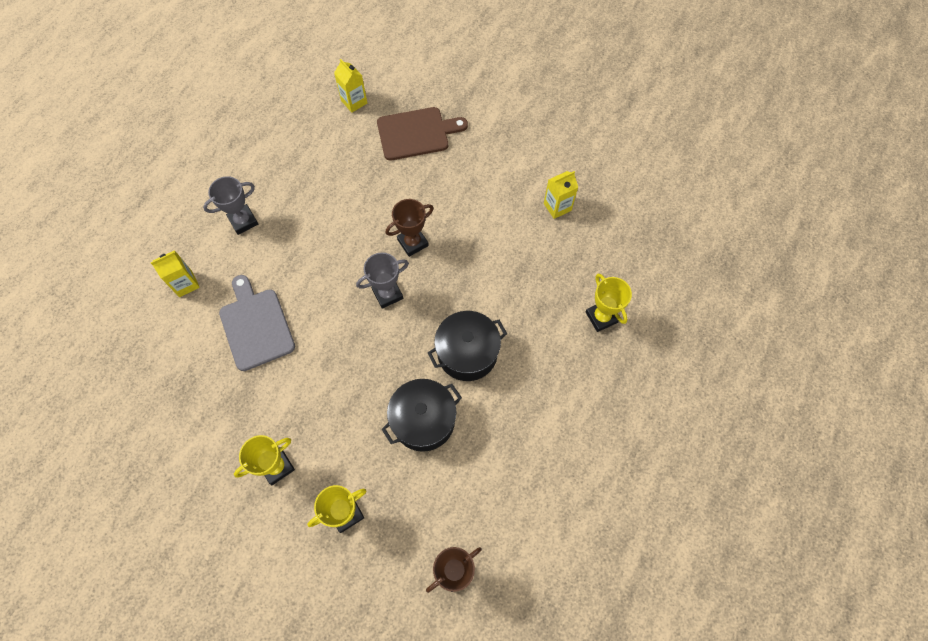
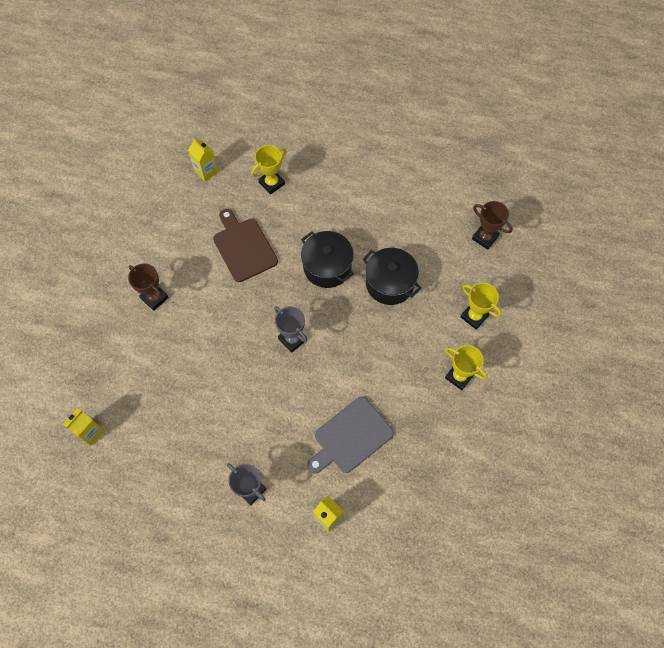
camera: 105 degrees left, 0 degrees up
(413, 242) = (238, 333): brown trophy -> brown trophy (154, 298)
(416, 133) = (120, 362): brown cutting board -> brown cutting board (243, 247)
(557, 207) = (178, 230): yellow carton -> yellow carton (206, 171)

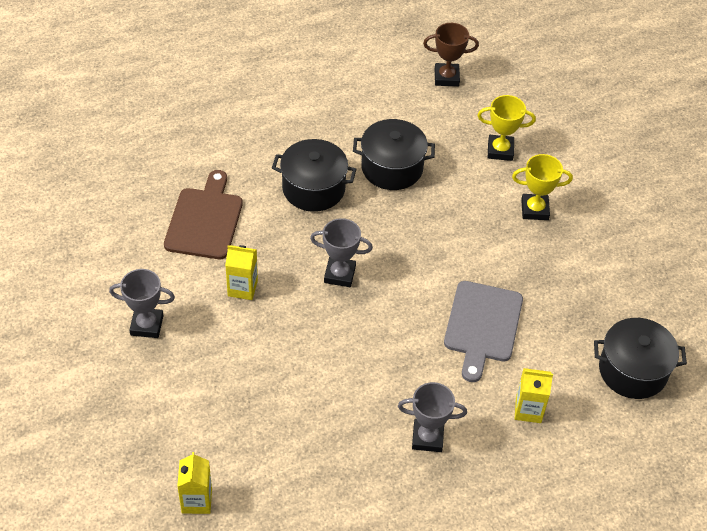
camera: 40 degrees left, 15 degrees down
(154, 298) = (147, 325): brown trophy -> grey trophy
(206, 171) = (91, 171): yellow carton -> yellow carton (242, 288)
(243, 247) = (204, 220): brown cutting board -> brown cutting board turned 75 degrees clockwise
(271, 183) = (179, 144): yellow trophy -> none
(421, 540) = (632, 370): none -> black pot

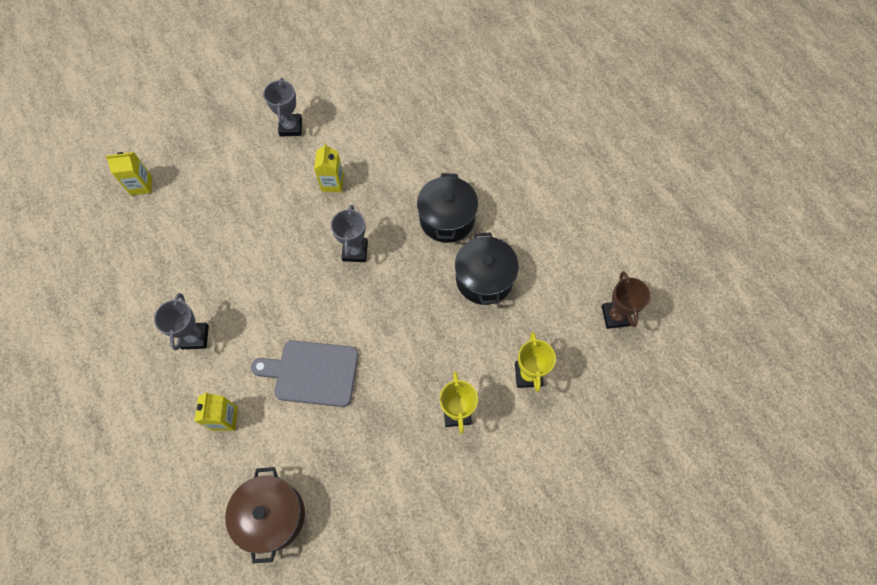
camera: 85 degrees right, 15 degrees up
(204, 220) = (398, 146): brown cutting board -> none
(632, 370) = (272, 515): black pot -> brown pot

